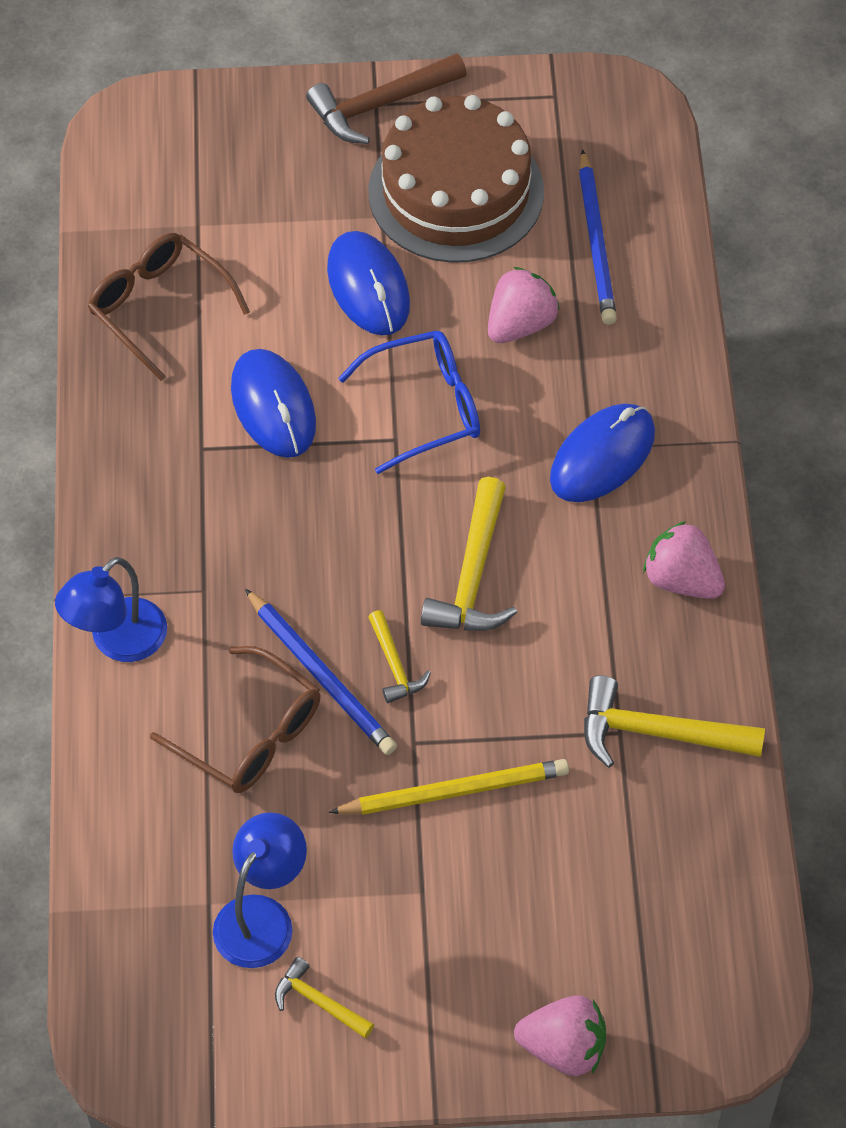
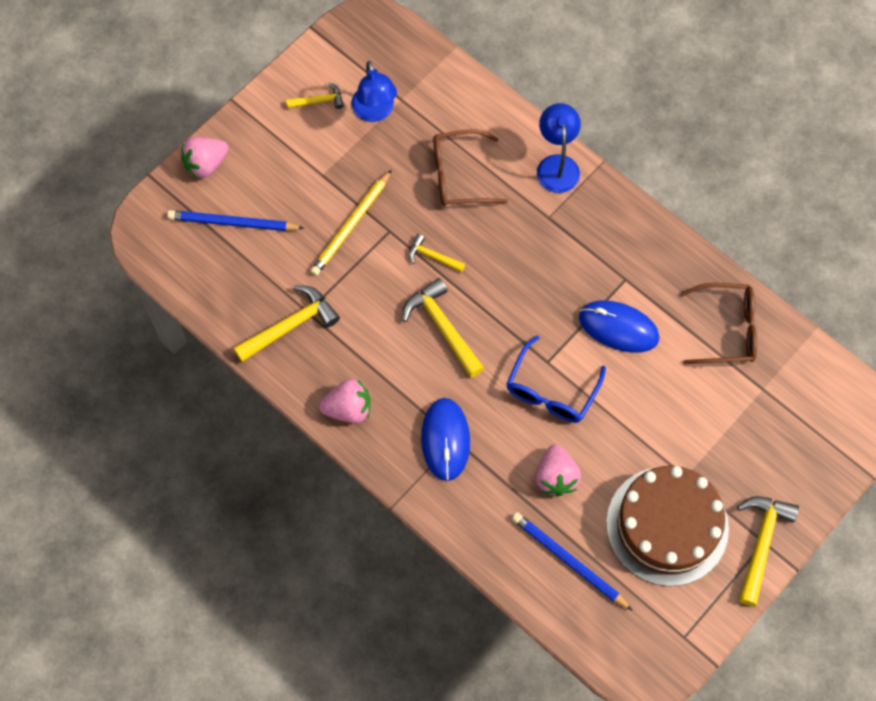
camera: 135 degrees right, 10 degrees up
(322, 676) = (458, 225): blue pencil -> blue pencil (232, 223)
(368, 287) = (647, 430): blue mouse -> none
(381, 105) = (761, 544): brown hammer -> yellow hammer

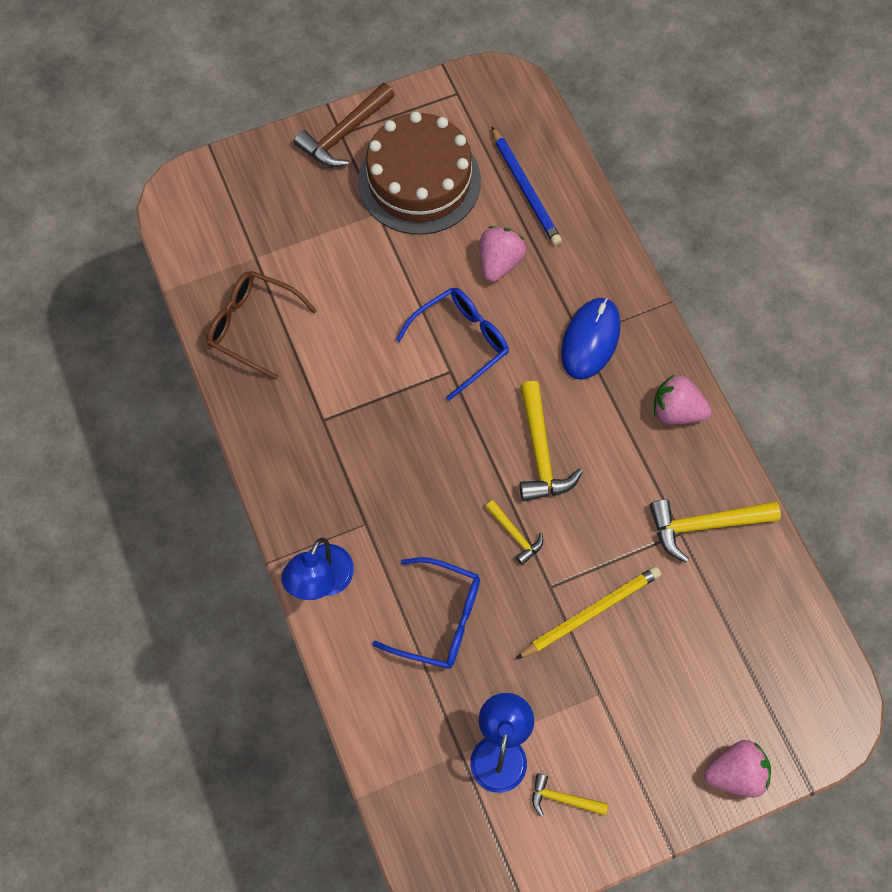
camera: 155 degrees left, 0 degrees up
(232, 223) = (728, 678): blue pencil -> none
(459, 175) = (439, 619): brown glasses -> blue glasses
(618, 328) = (359, 373): blue mouse -> none
(761, 544) = (344, 133): yellow hammer -> brown hammer

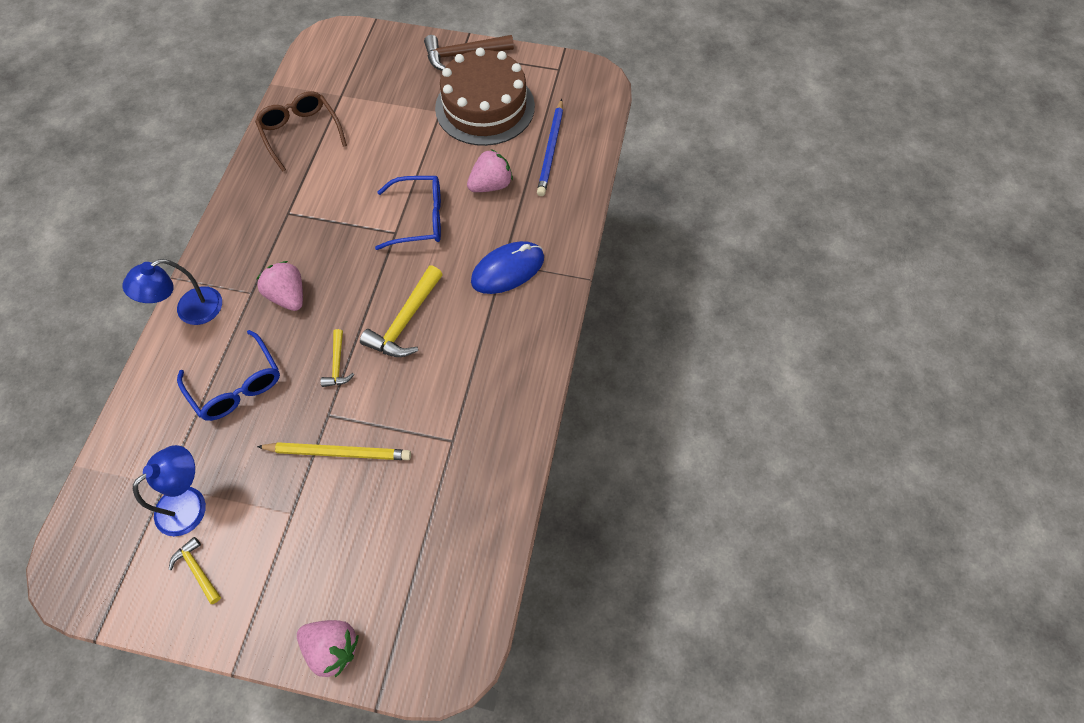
camera: 35 degrees right, 5 degrees down
(676, 411) = (526, 354): pink strawberry -> pink strawberry (288, 296)
(705, 525) = (475, 448): yellow hammer -> none

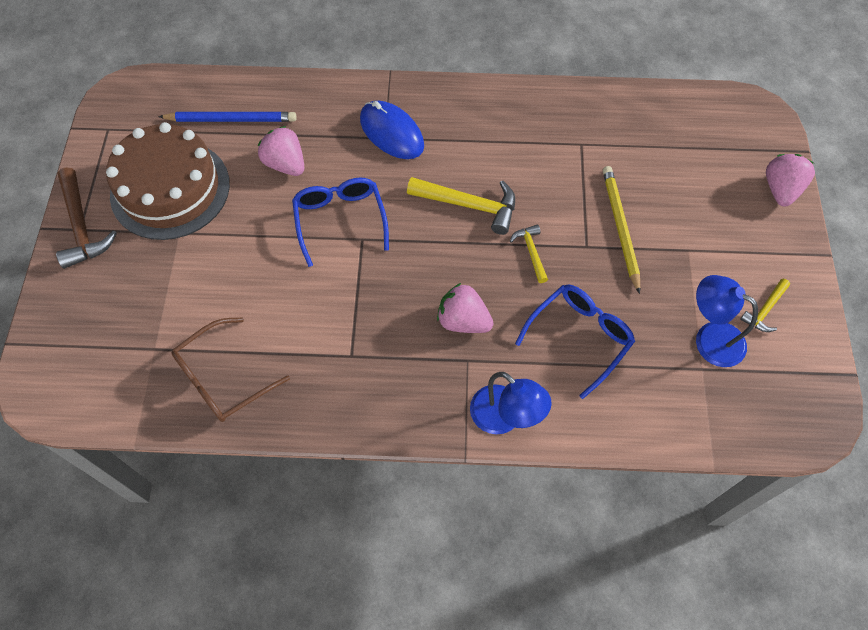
camera: 100 degrees left, 0 degrees up
(288, 296) = (463, 321): pink strawberry -> pink strawberry turned 75 degrees clockwise
(337, 364) = (531, 252): yellow hammer -> yellow hammer turned 90 degrees counterclockwise

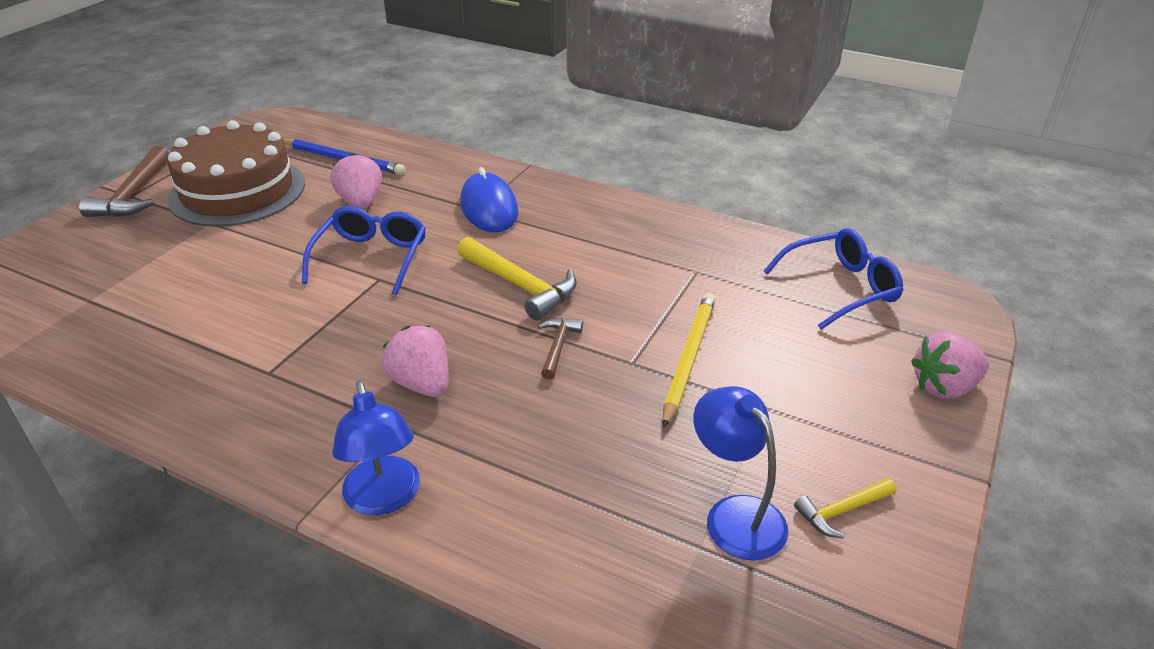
camera: 25 degrees right, 25 degrees down
(222, 378) = (122, 346): brown glasses -> none
(531, 252) = (558, 347): yellow hammer -> brown hammer
(580, 337) = (551, 449): blue glasses -> blue glasses (841, 287)
(780, 190) = (944, 387): pink strawberry -> pink strawberry turned 150 degrees counterclockwise

